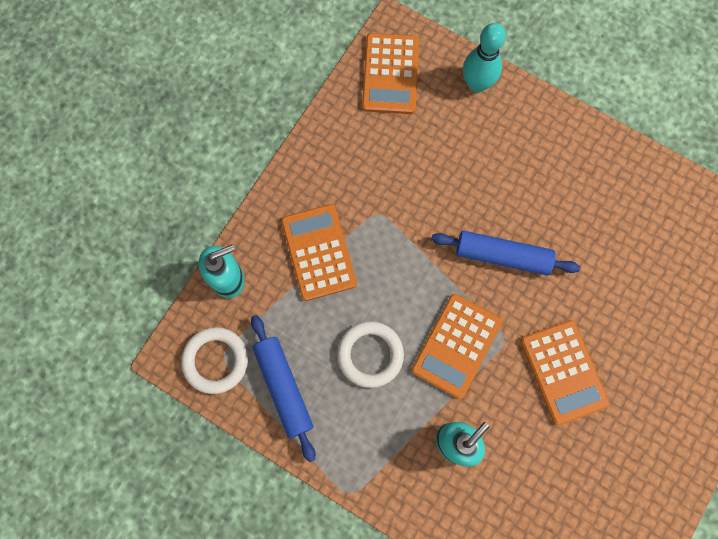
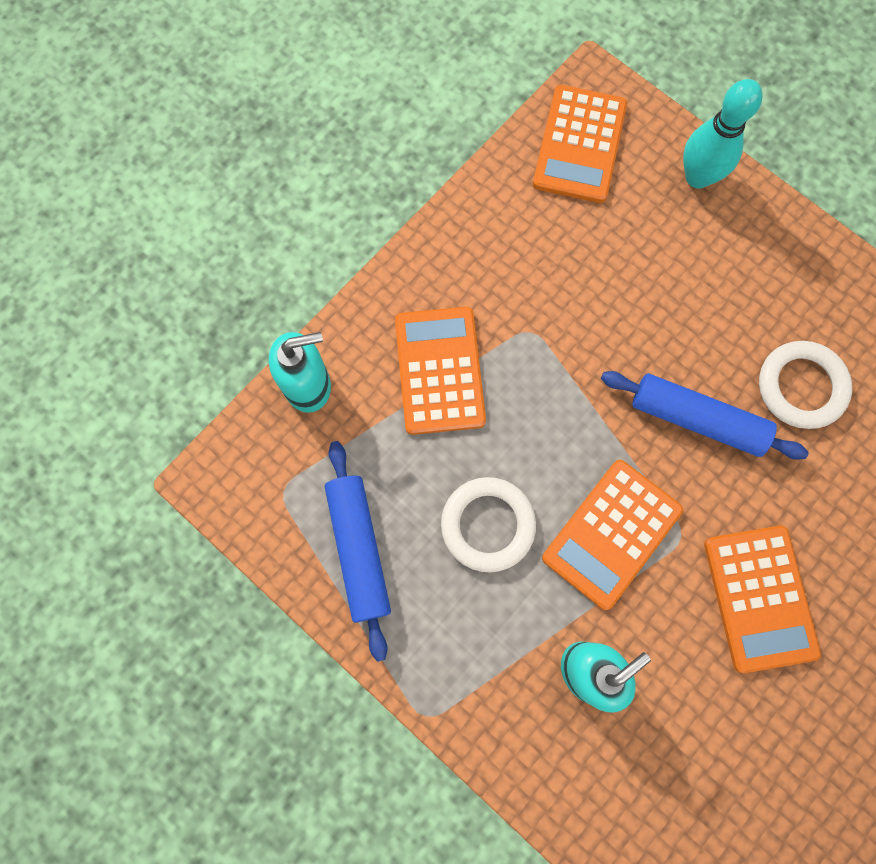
camera: 10 degrees right, 0 degrees up
(215, 361) = (271, 495): white ring -> white ring (801, 387)

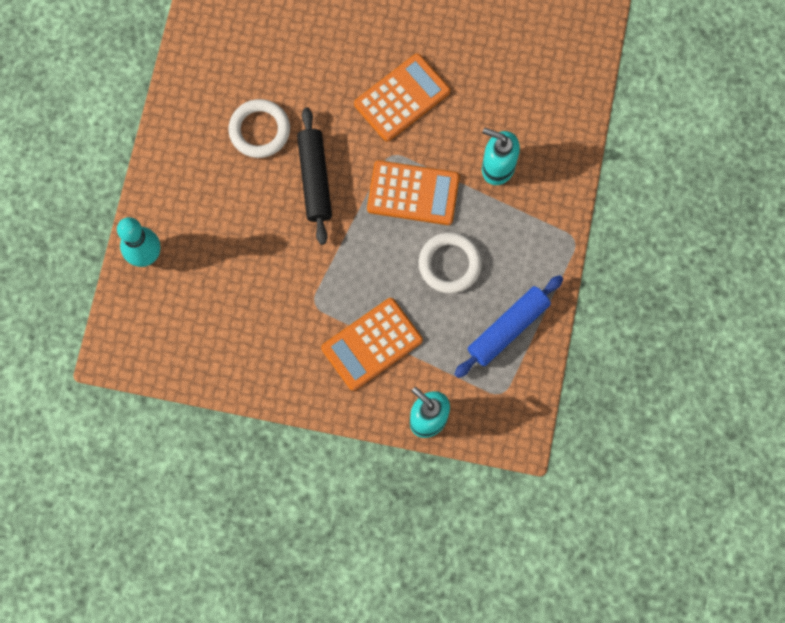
camera: 120 degrees left, 0 degrees up
(579, 145) = (163, 342): orange calculator -> none
(697, 419) = (315, 179): blue rolling pin -> black rolling pin

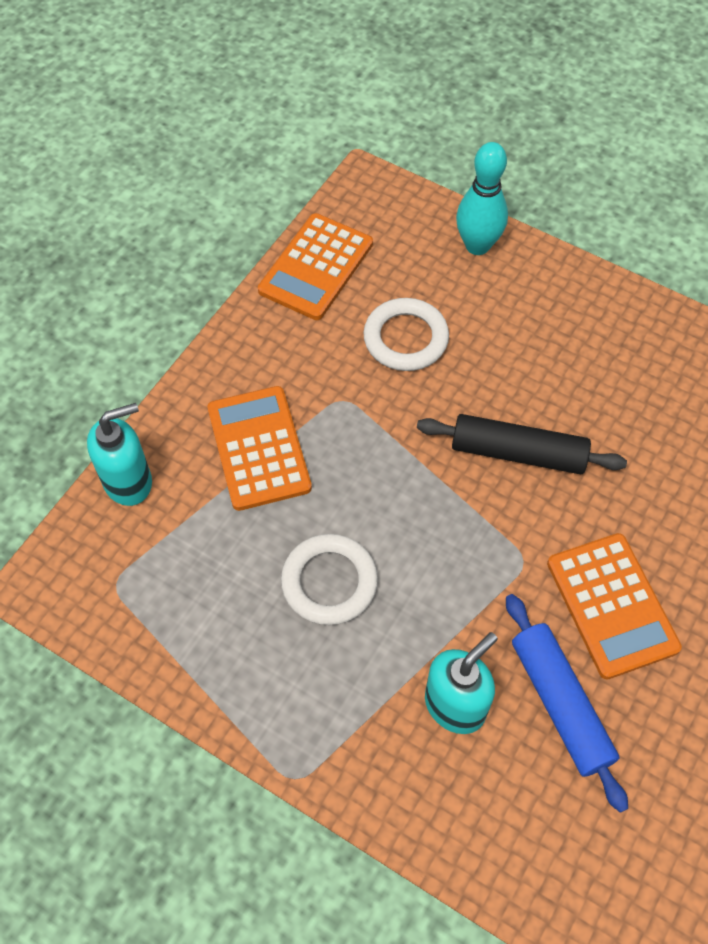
camera: 110 degrees right, 15 degrees down
(259, 130) = (611, 409): white ring -> white ring (405, 338)
(413, 193) = (454, 570): orange calculator -> orange calculator (316, 267)
(508, 328) = (201, 627): blue rolling pin -> blue rolling pin (560, 704)

